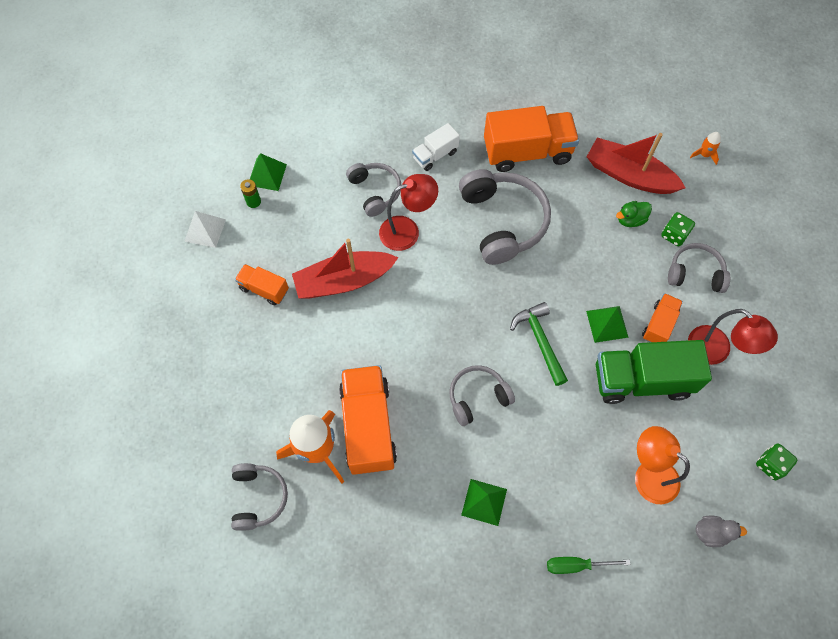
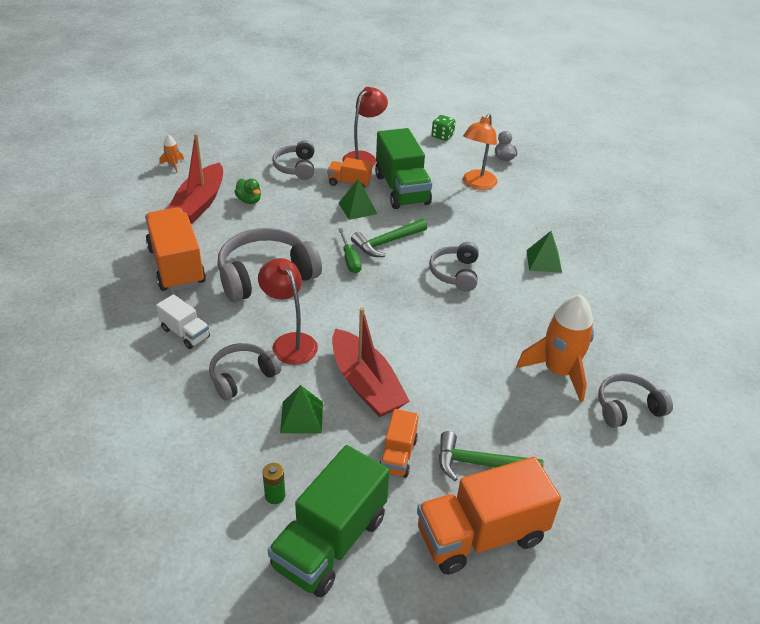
camera: 105 degrees left, 25 degrees down
(205, 230) = (330, 542): white pyramid -> green truck
(237, 347) = (480, 464): none -> green hammer
(267, 174) = (229, 490): green pyramid -> green pyramid (302, 417)
(368, 426) = (516, 339): orange truck -> orange truck (481, 535)
(478, 397) = (455, 273): grey headphones -> grey headphones turned 45 degrees clockwise
(576, 565) = (563, 212): green screwdriver -> green screwdriver (350, 260)
(674, 235) = (261, 178): green dice -> none

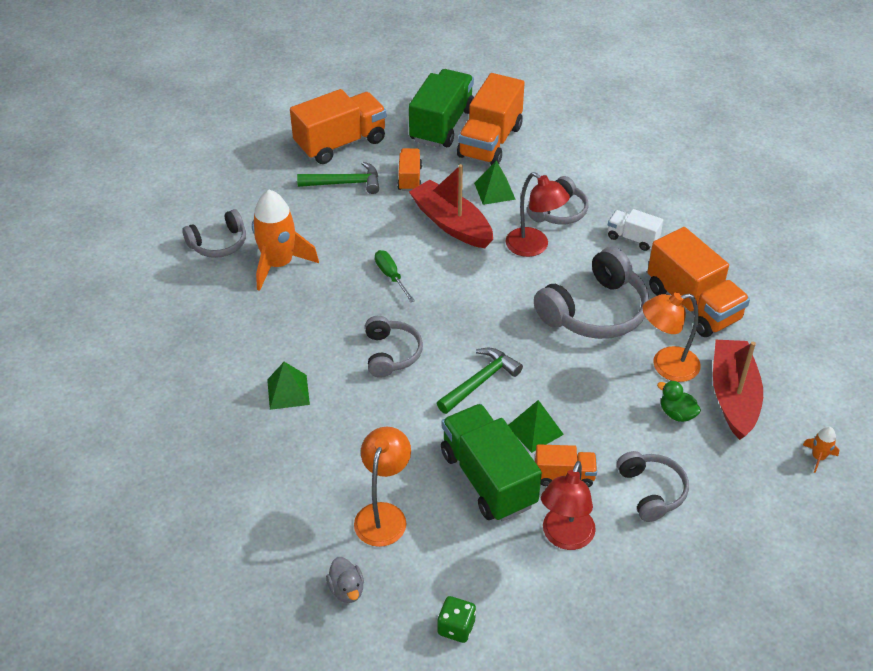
camera: 170 degrees right, 5 degrees up
(235, 228) = (666, 366): none -> orange lamp
(275, 496) = (490, 142): green battery -> orange truck
(350, 260) = (514, 348): green screwdriver -> green screwdriver (391, 276)

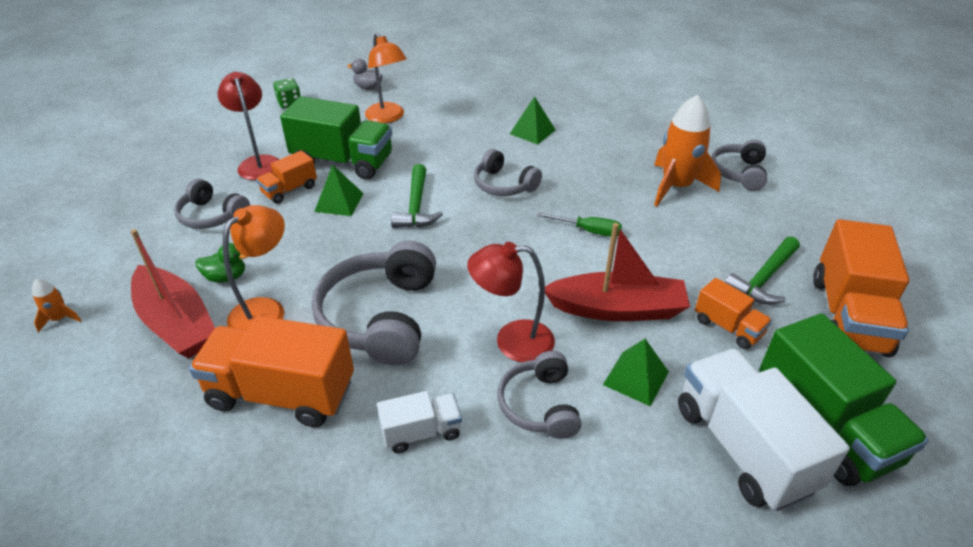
camera: 135 degrees right, 5 degrees down
(490, 142) = (742, 447): orange truck -> white truck

